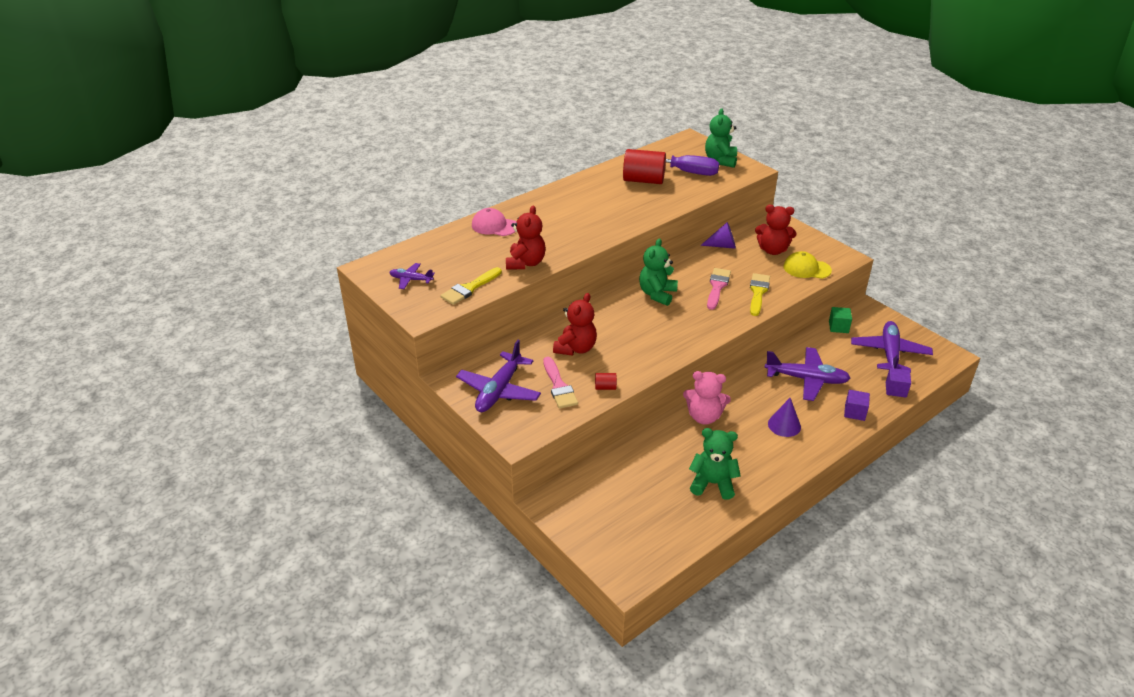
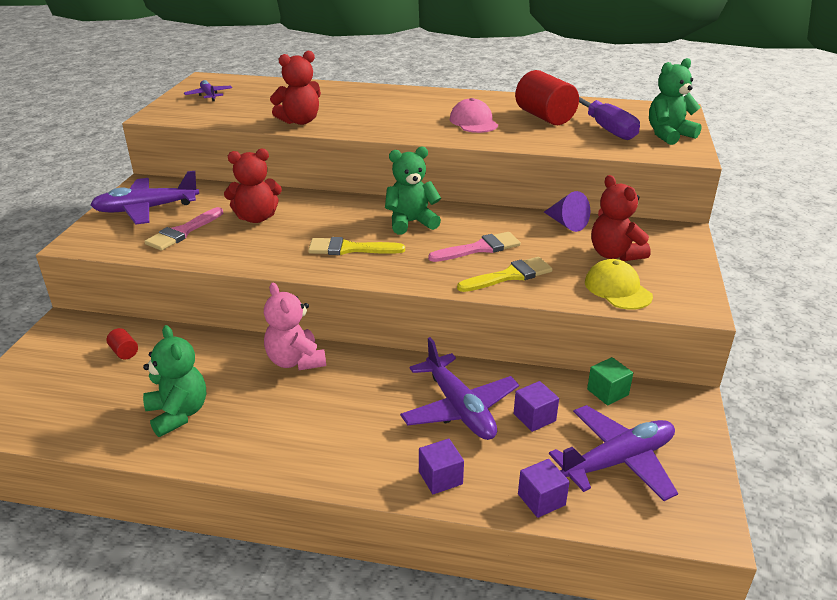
camera: 50 degrees right, 5 degrees down
(469, 288) = (225, 116): yellow brush -> yellow brush (349, 249)
(494, 226) = (343, 93): pink cap -> pink cap (473, 122)
(605, 387) = (207, 254): red cylinder -> red cylinder (124, 352)
(784, 425) = (344, 426): purple cone -> none
(836, 360) = (534, 417): none -> purple cube

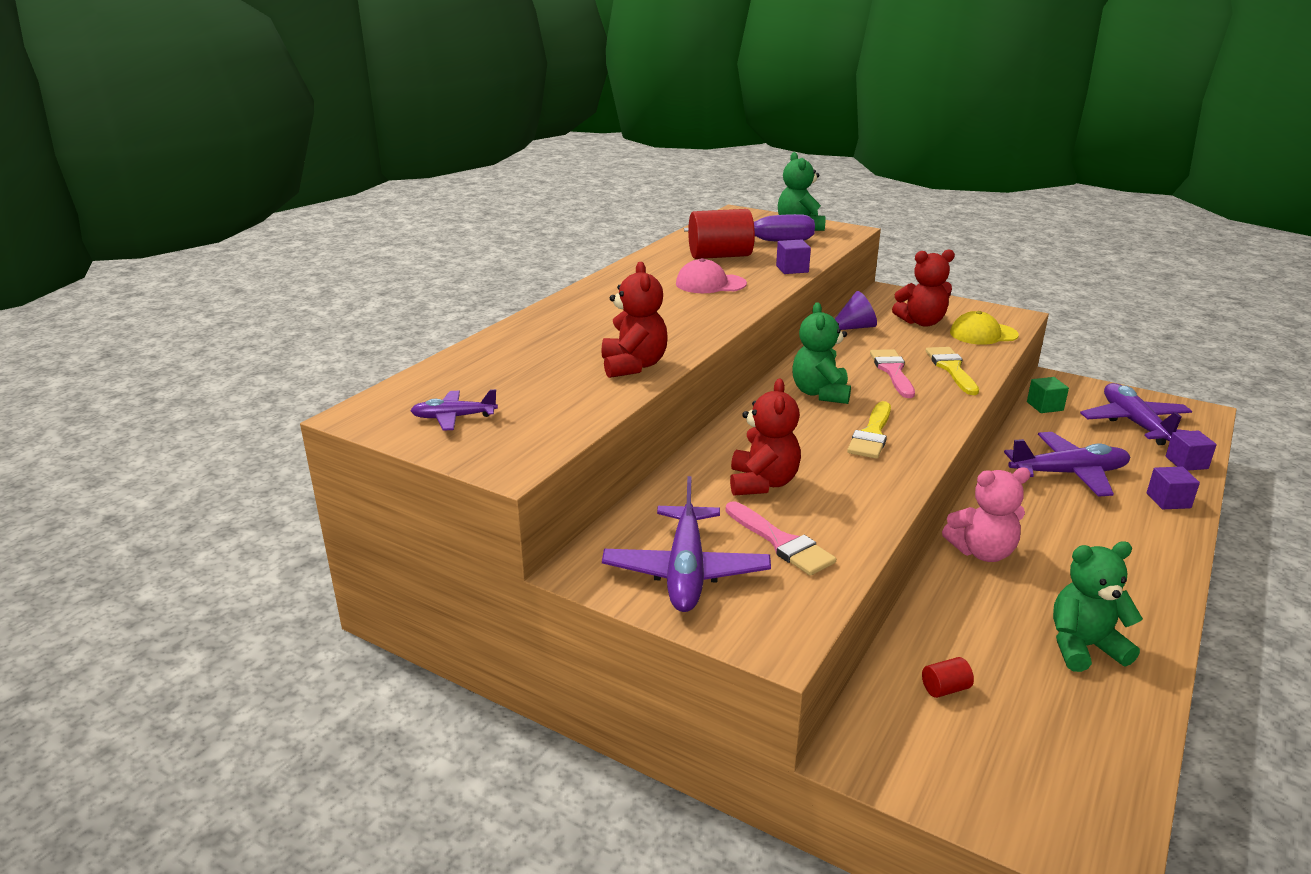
camera: 70 degrees left, 5 degrees down
(534, 417) = (1080, 443): purple cube -> purple cube (792, 269)

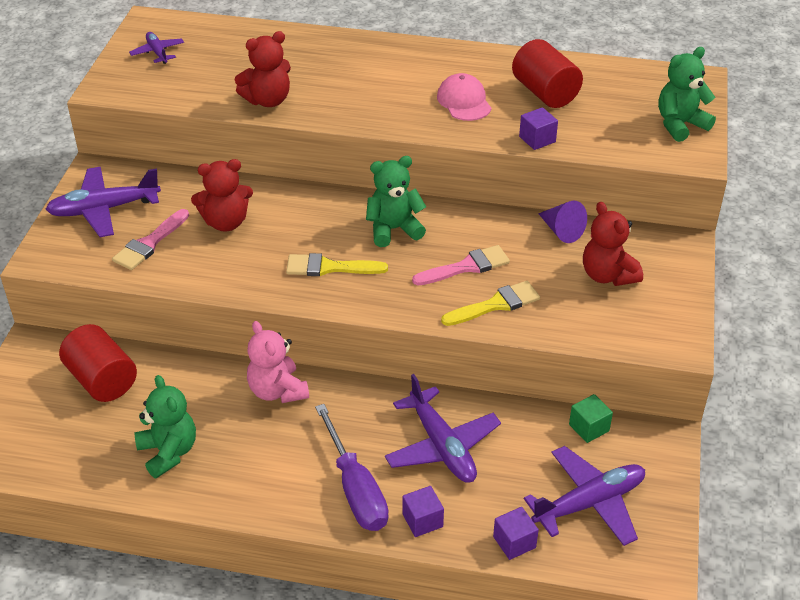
camera: 70 degrees right, 15 degrees up
(765, 242) = (610, 111): purple screwdriver -> purple screwdriver (355, 489)
(945, 689) = (102, 380): red cylinder -> red cylinder, size x2.33
(983, 334) = (604, 322): yellow cap -> none

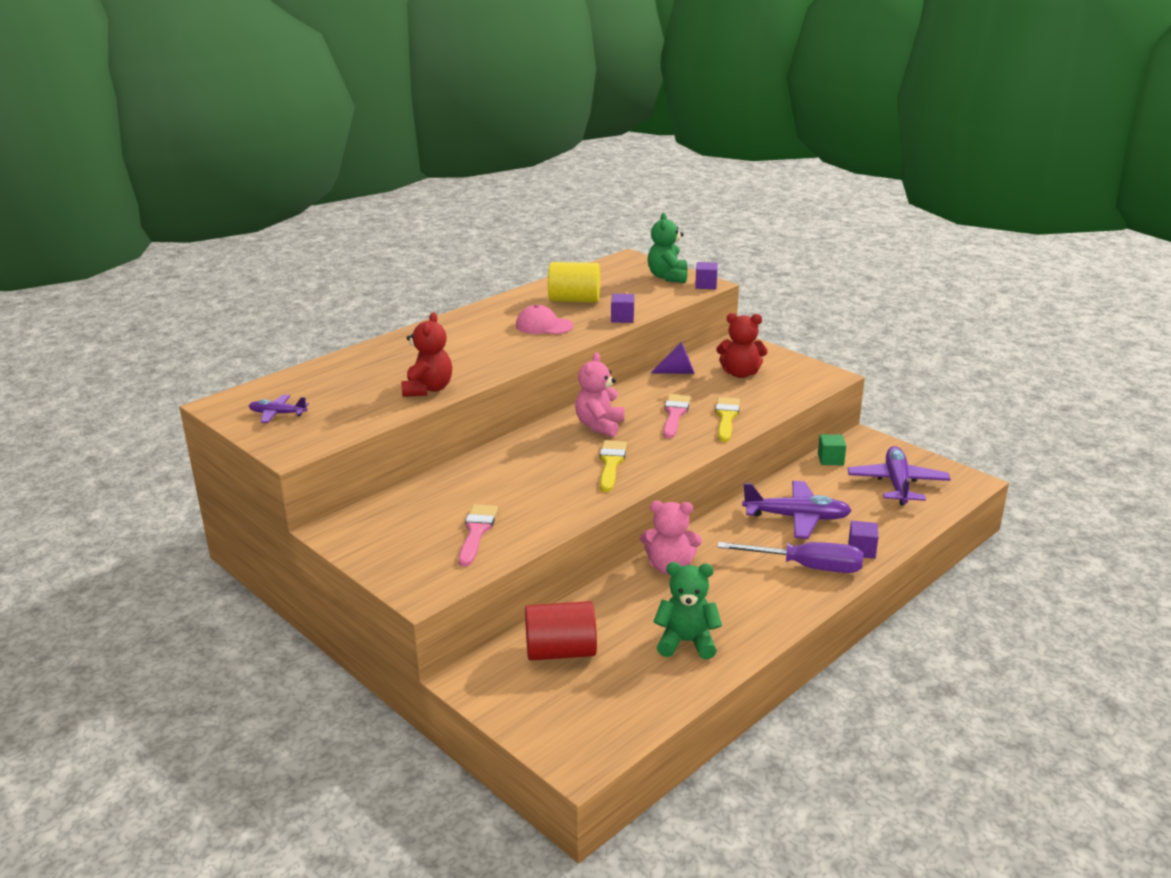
camera: 55 degrees left, 15 degrees down
(104, 209) = (397, 541): purple plane -> none
(150, 243) = (476, 532): pink brush -> pink brush turned 150 degrees counterclockwise
(226, 222) = (497, 489): red teddy bear -> none
(329, 267) = (611, 463): yellow brush -> yellow brush turned 150 degrees clockwise
(393, 229) = (599, 426): green teddy bear -> pink teddy bear
(514, 542) = (910, 522): purple cube -> purple cube (706, 285)
(545, 93) = (574, 300): red cylinder -> yellow cylinder

